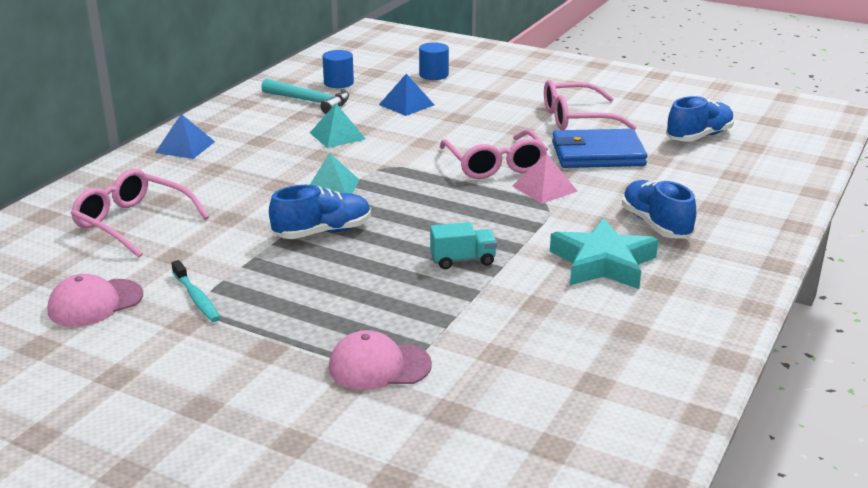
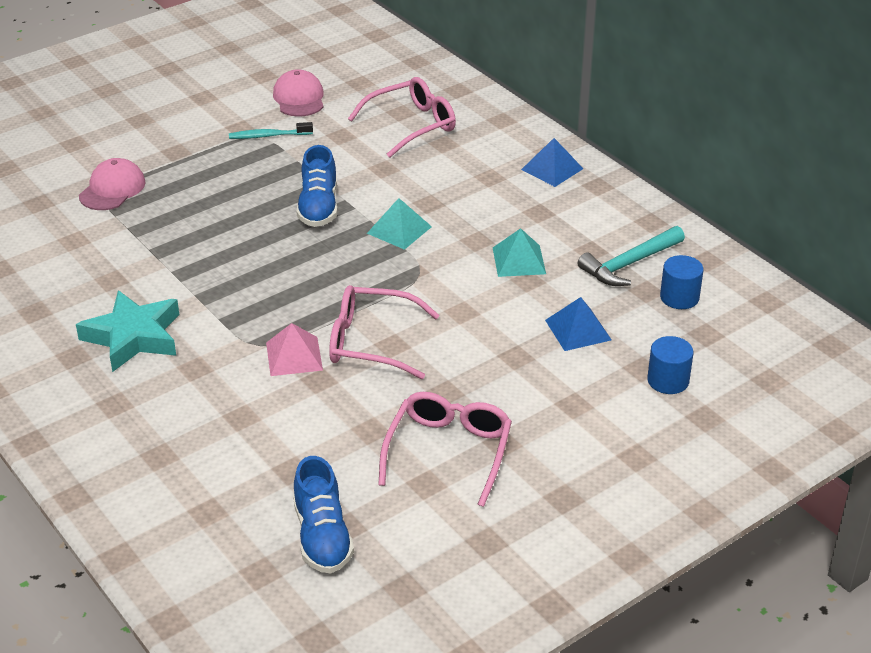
camera: 115 degrees right, 10 degrees up
(463, 260) = (209, 264): turquoise truck -> none
(597, 154) = (341, 426): blue wallet -> none
(656, 225) = (163, 398): blue shoe -> none

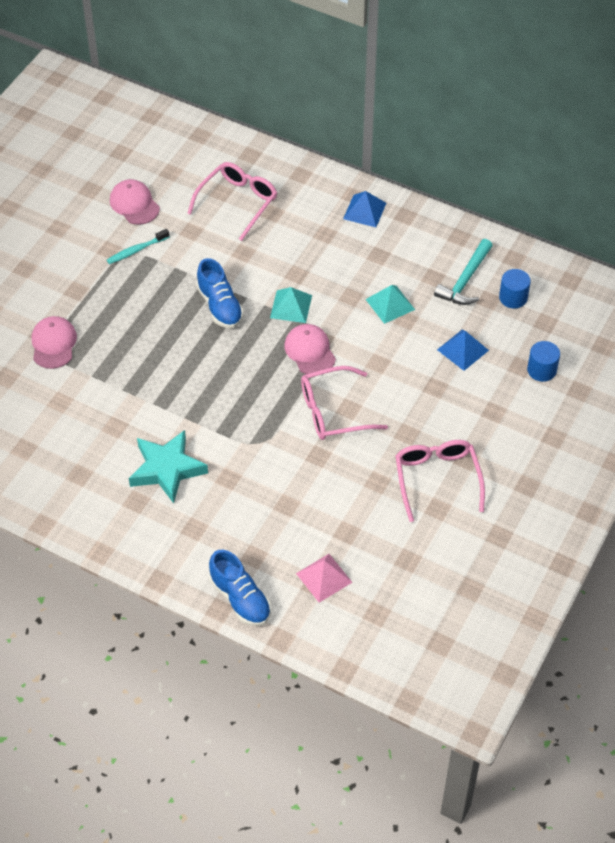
camera: 25 degrees left, 15 degrees up
(294, 356) = (289, 443): pink pyramid -> pink pyramid (324, 578)
(322, 536) = (398, 573): blue shoe -> blue shoe (240, 598)
(388, 277) = (310, 351): none -> pink cap

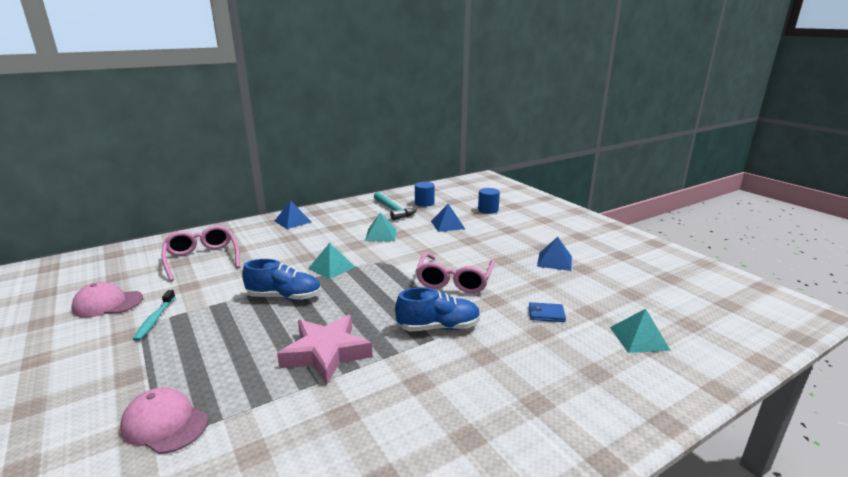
camera: 60 degrees left, 30 degrees down
(167, 381) = (326, 353): none -> pink star
(167, 469) = (439, 394): turquoise star -> none
(240, 598) = (654, 400): blue shoe -> blue shoe (438, 327)
(310, 351) = (384, 273): pink cap -> none
(319, 501) = (546, 314): none -> blue wallet
(324, 578) = (639, 338): pink pyramid -> turquoise pyramid
(437, 479) = (554, 261): pink glasses -> blue pyramid

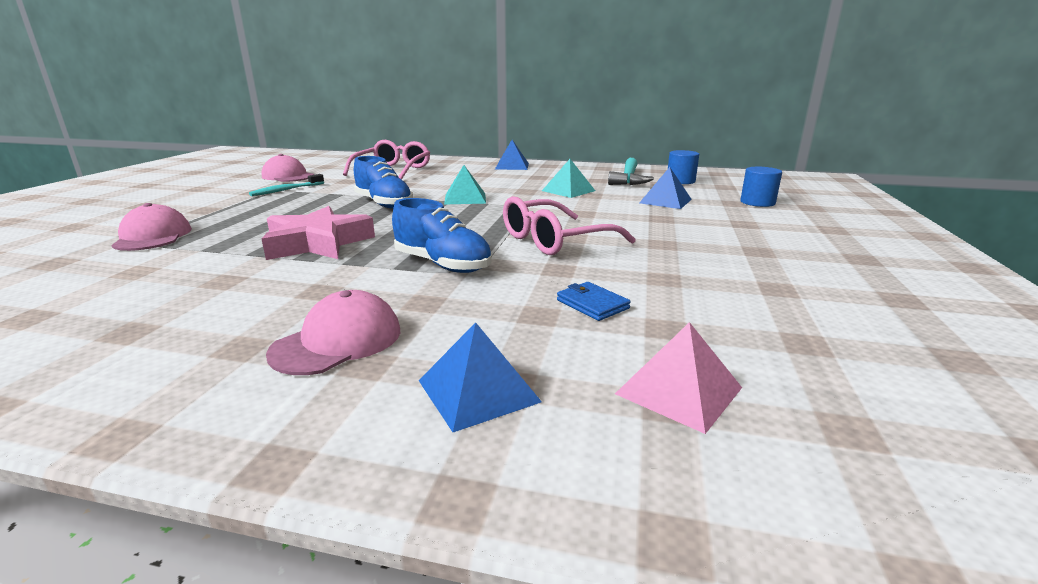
camera: 45 degrees right, 0 degrees up
(500, 401) = (338, 341): none -> pink cap
(554, 261) = (743, 267): blue pyramid -> blue pyramid (478, 391)
(639, 338) = (679, 390): turquoise pyramid -> pink pyramid

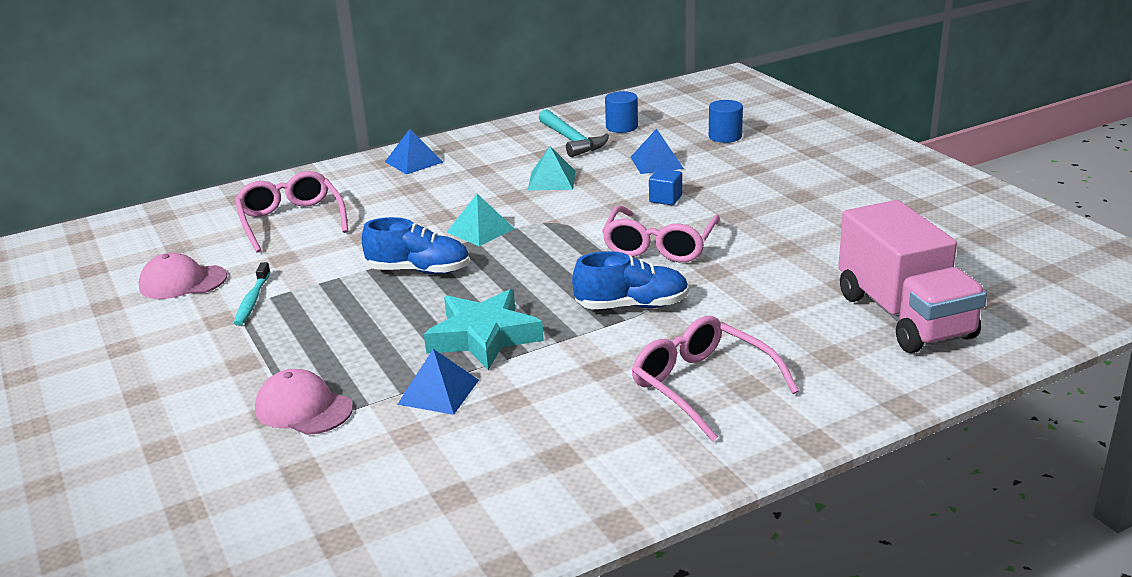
camera: 40 degrees left, 5 degrees up
(317, 243) = (484, 337): pink star -> turquoise star
(338, 341) = (702, 386): pink cap -> pink glasses
(478, 391) = (827, 366): blue pyramid -> blue pyramid (438, 392)
(592, 304) = (783, 288): blue wallet -> none
(625, 219) = (665, 199): none -> blue cube
(679, 390) = (904, 316): pink pyramid -> pink truck

